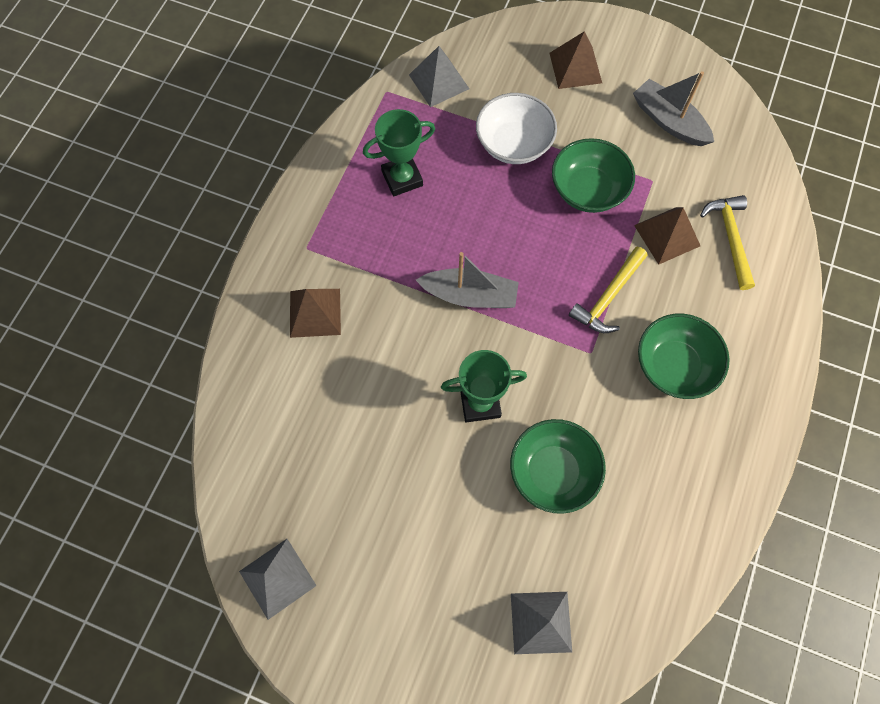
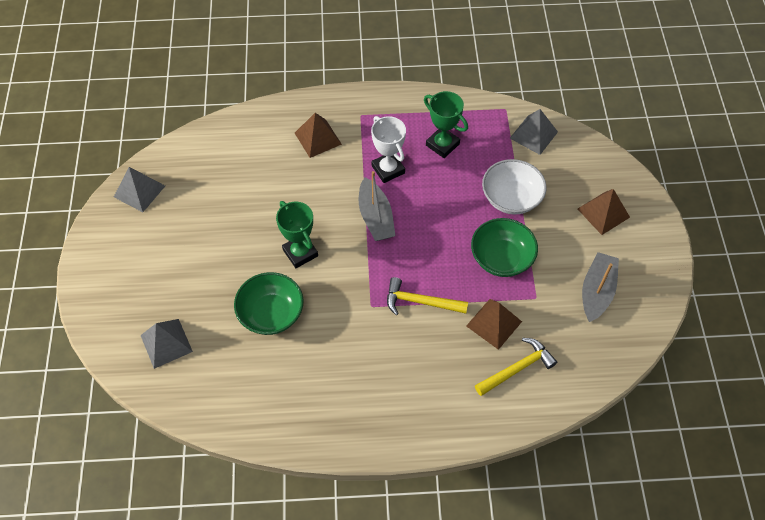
camera: 65 degrees right, 10 degrees down
(407, 252) = (388, 169): none -> white trophy
(674, 366) = (388, 363): green bowl -> none

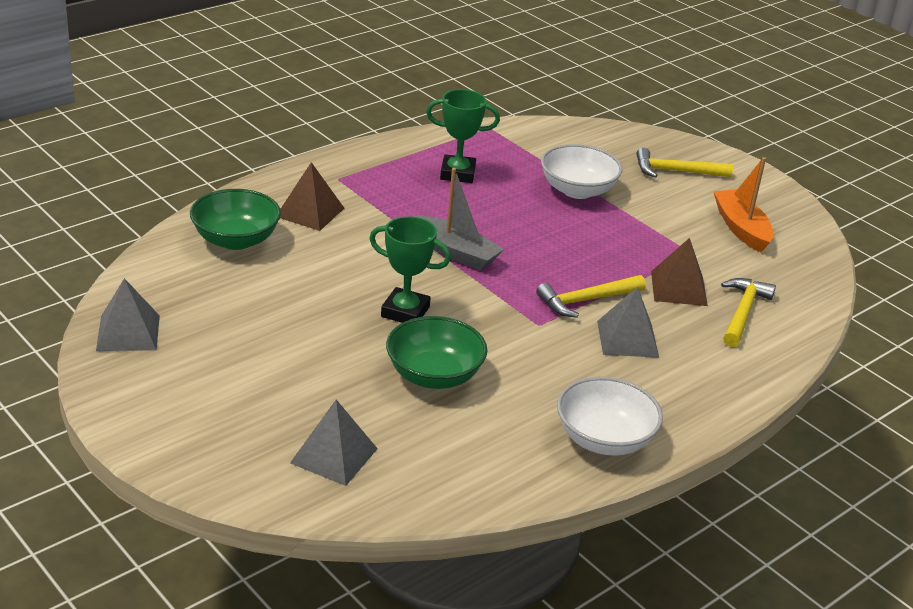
camera: 40 degrees left, 25 degrees down
(323, 420) = (604, 439): none -> white bowl
(388, 169) = (422, 211): white trophy -> none
(501, 258) = (624, 237): green bowl -> green bowl (236, 240)
(533, 135) = (541, 138): grey pyramid -> grey pyramid (627, 339)
(596, 291) = (741, 228): grey boat -> orange boat
(603, 213) = (676, 171): brown pyramid -> yellow hammer

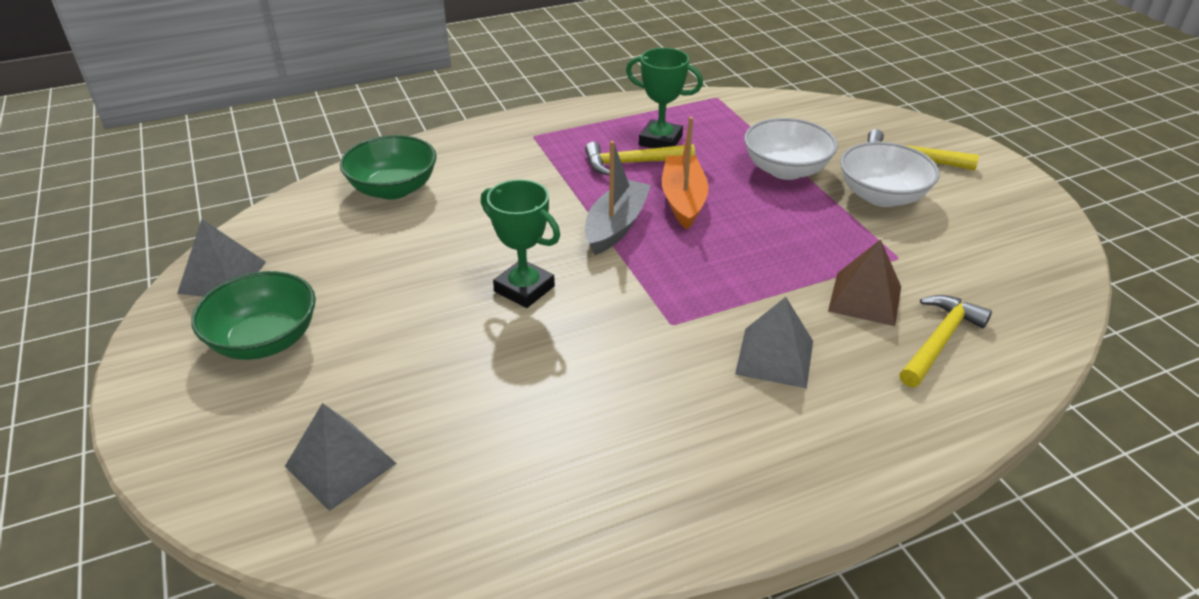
camera: 20 degrees right, 5 degrees up
(310, 212) = (485, 167): brown pyramid -> none
(434, 375) = (515, 373): green bowl -> green bowl (265, 340)
(455, 252) = (616, 226): grey boat -> grey boat turned 120 degrees counterclockwise
(586, 300) = (743, 301): yellow hammer -> yellow hammer (632, 163)
(604, 439) = (687, 498): white bowl -> white bowl (882, 196)
(741, 228) = (970, 232): orange boat -> orange boat (683, 200)

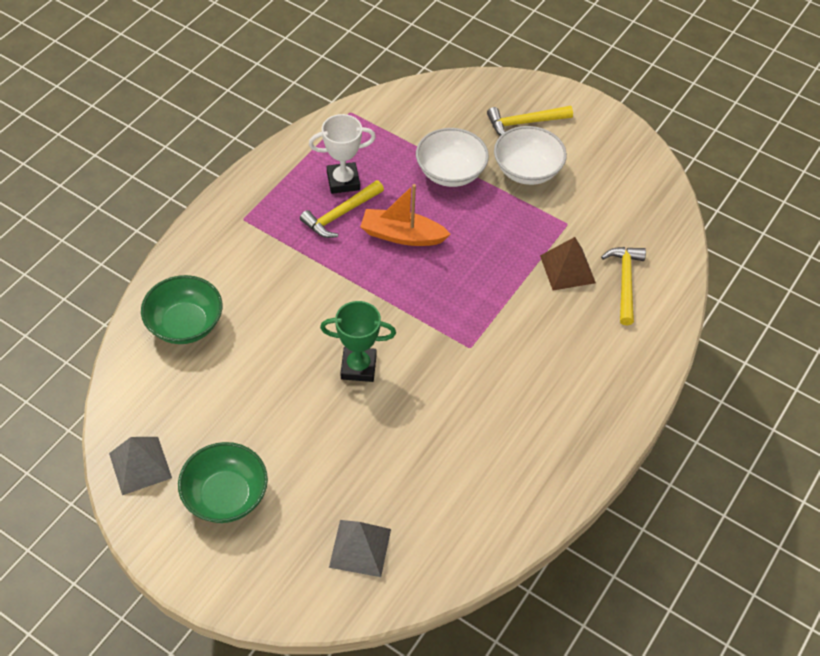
camera: 35 degrees left, 15 degrees up
(616, 226) = (375, 282): grey boat -> none
(660, 140) = (343, 181): green trophy -> white trophy
(683, 200) = (402, 235): orange boat -> orange boat turned 45 degrees counterclockwise
(775, 357) = (544, 341): grey pyramid -> none

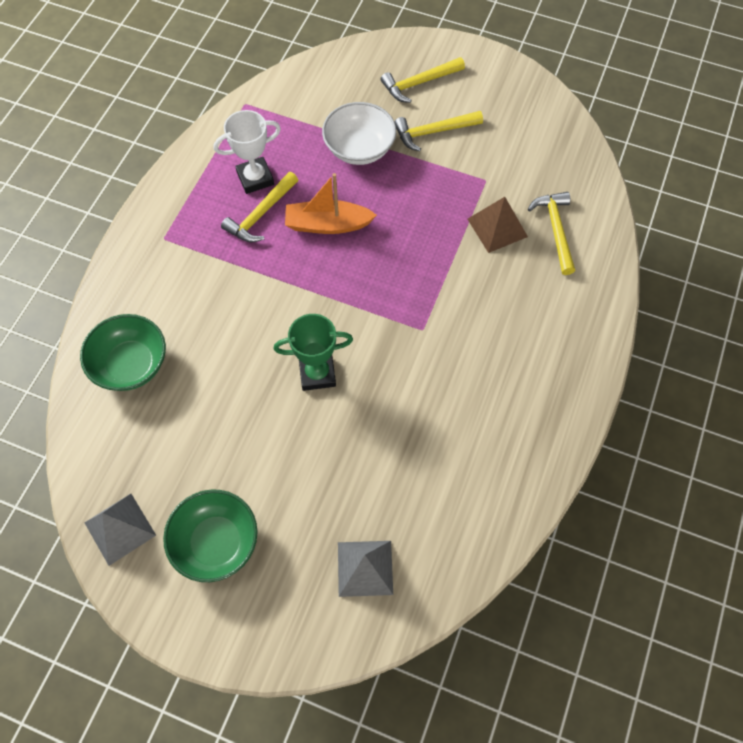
camera: 10 degrees left, 10 degrees up
(527, 170) = (433, 132): white bowl -> yellow hammer

